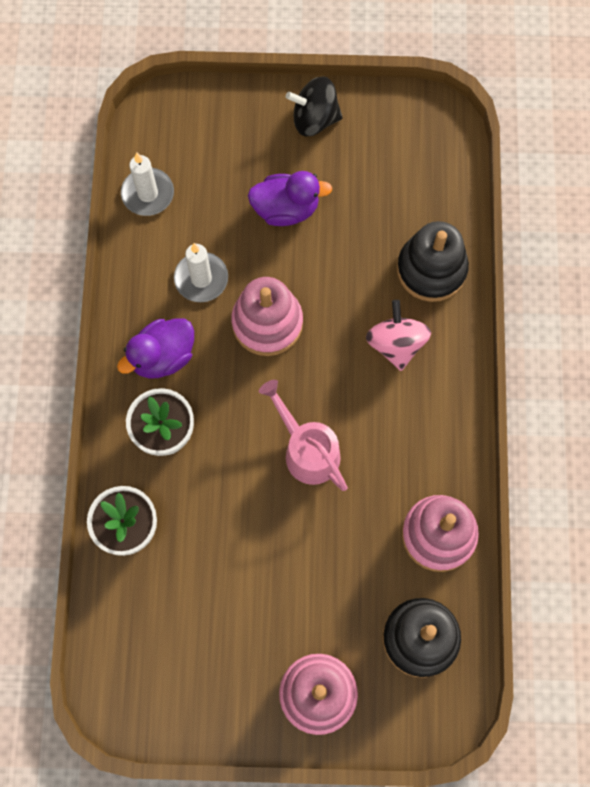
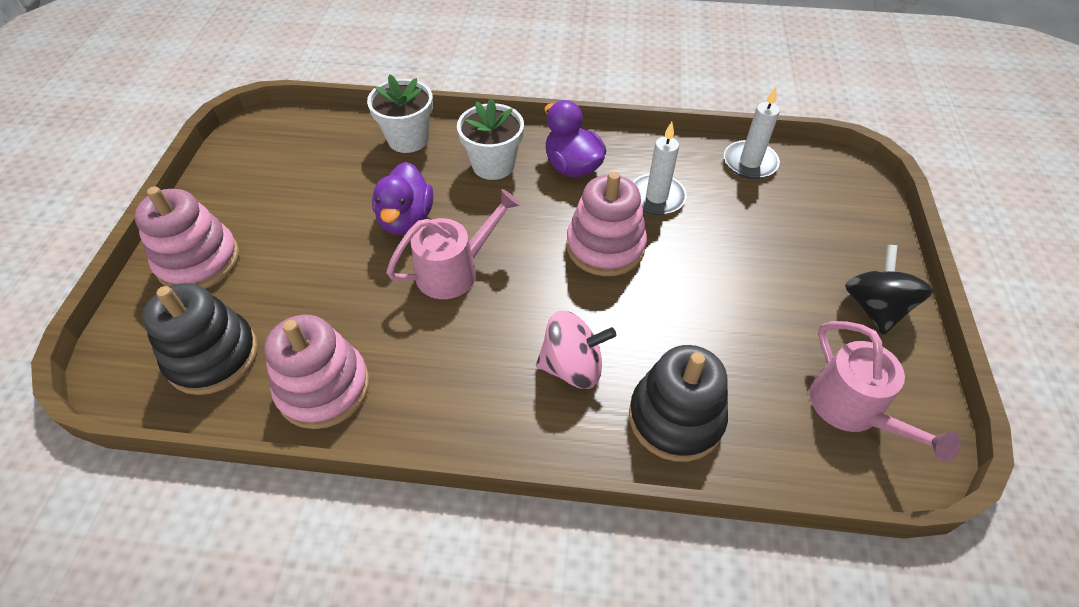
camera: 95 degrees right, 20 degrees down
(286, 209) = (746, 272): purple duck -> purple duck (406, 219)
(409, 150) = (853, 410): none -> pink watering can

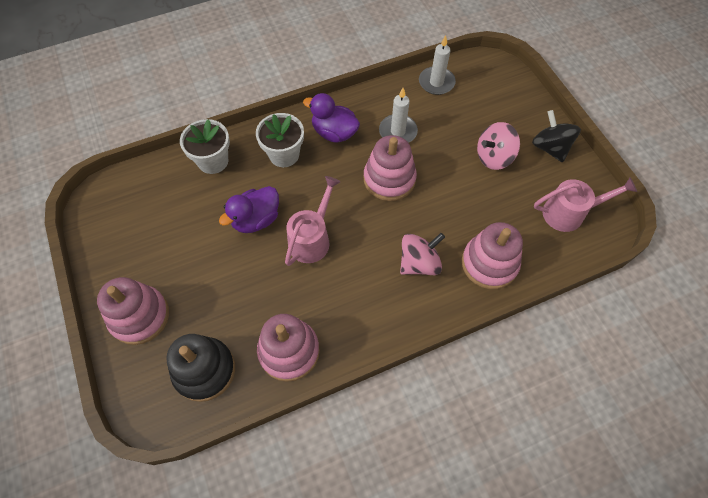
camera: 30 degrees left, 10 degrees up
(406, 219) = (256, 219): purple duck -> purple duck turned 75 degrees clockwise
(675, 418) = (489, 263): black stacking toy -> pink stacking toy
(775, 283) = (494, 157): none -> pink spinning top
(853, 410) = (569, 213): pink watering can -> pink watering can turned 45 degrees counterclockwise

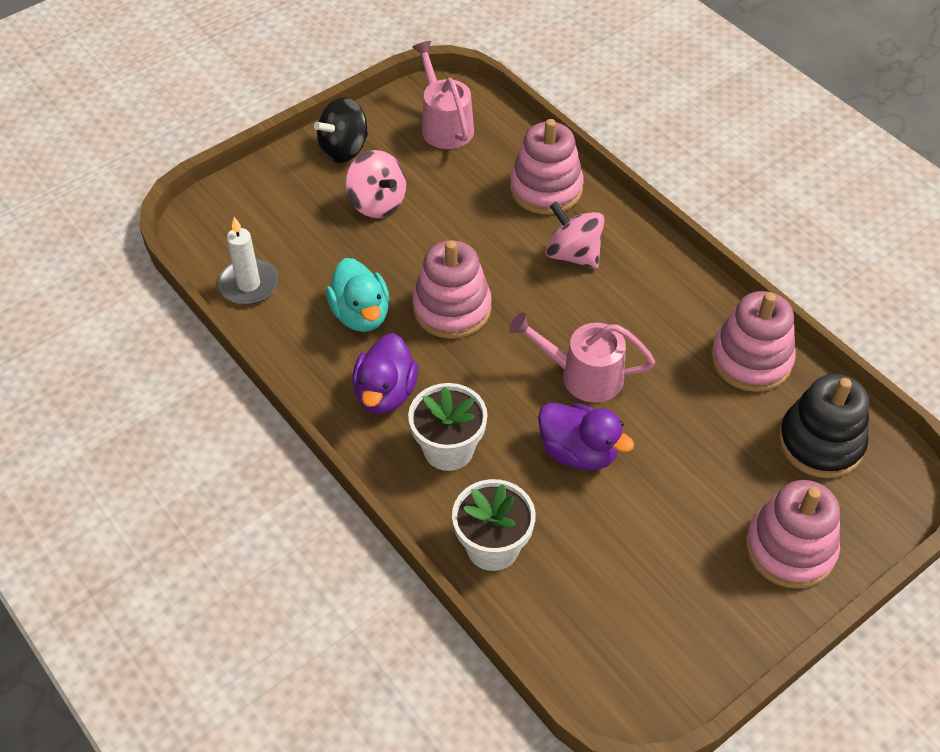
camera: 105 degrees left, 10 degrees down
(398, 131) = (361, 314): white candle -> turquoise duck

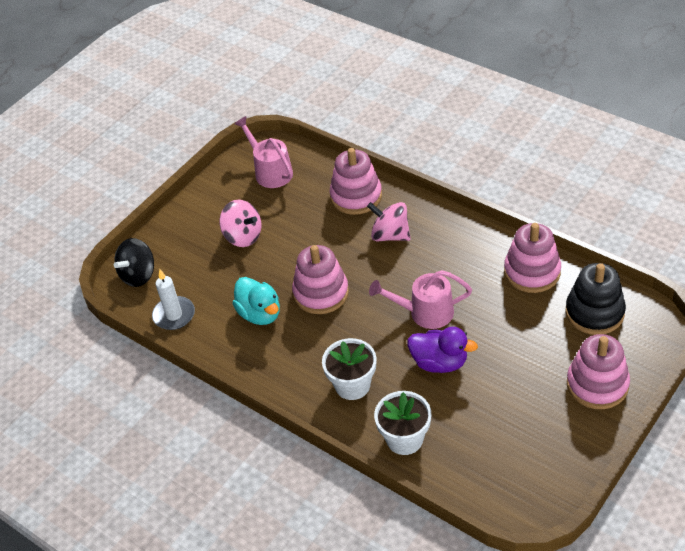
camera: 10 degrees left, 5 degrees down
(344, 149) = (206, 206): black spinning top -> black spinning top (138, 275)
(385, 393) = (296, 361): purple duck -> none

